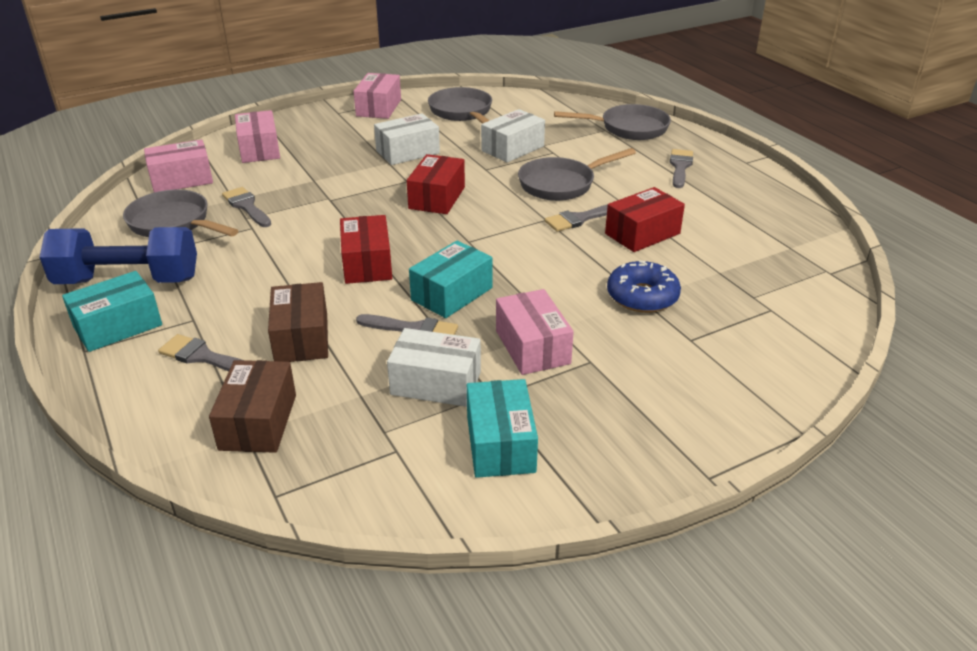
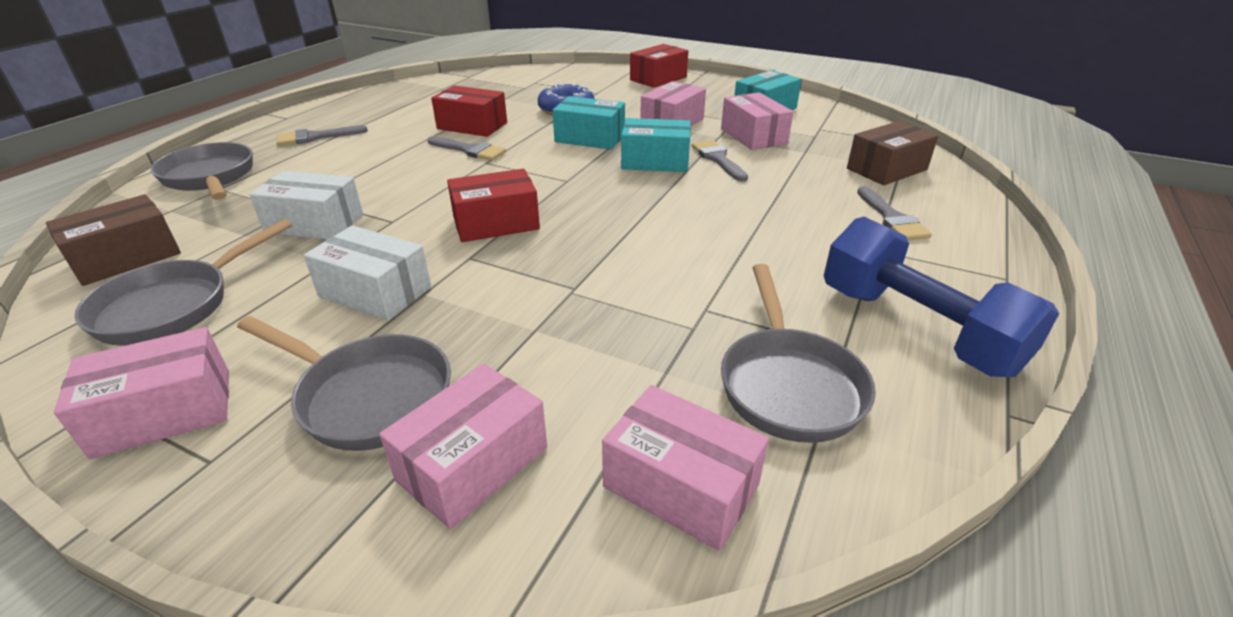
camera: 125 degrees left, 0 degrees up
(118, 326) = (958, 282): turquoise box -> turquoise box (590, 138)
(246, 206) = (668, 345): grey brush -> none
(301, 338) = (799, 192): brown box -> brown box (126, 258)
(367, 263) = (667, 208): red box -> red box (658, 78)
(436, 383) = (753, 136): white box -> pink box
(561, 184) = (400, 174): grey pan -> grey pan (368, 396)

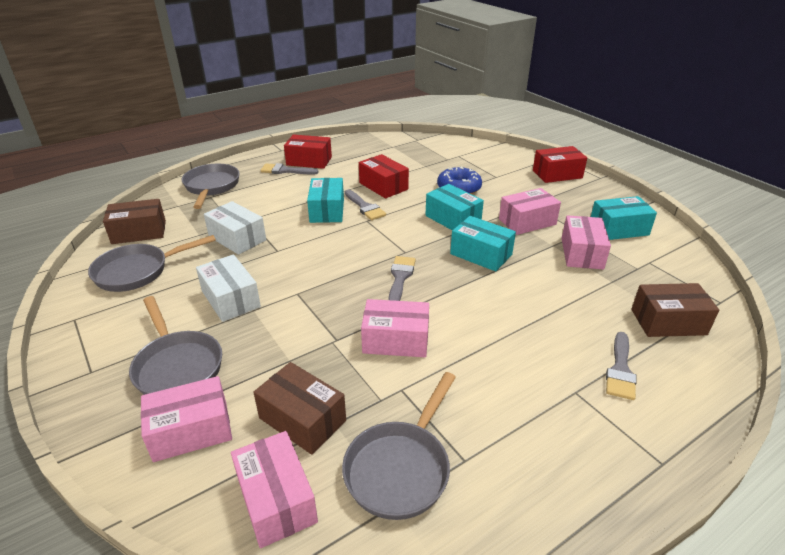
camera: 30 degrees right, 0 degrees up
(164, 412) = (93, 335): pink box -> pink box (395, 340)
(421, 164) = (327, 210): none -> turquoise box
(496, 223) = (332, 272): red box -> red box (309, 161)
(620, 385) = (302, 419): none -> brown box
(718, 159) = (531, 267): grey brush -> grey brush (400, 277)
(916, 328) = (535, 470): blue dumbbell -> none

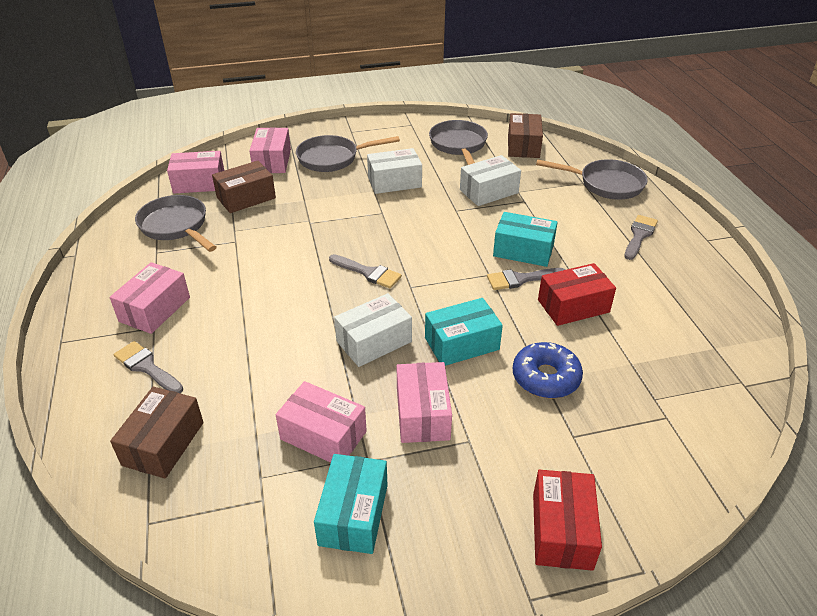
camera: 110 degrees right, 5 degrees up
(309, 161) = (667, 257): red box -> none
(395, 340) = (286, 250): pink box -> pink box (155, 309)
(481, 254) = (374, 341): turquoise box -> white box

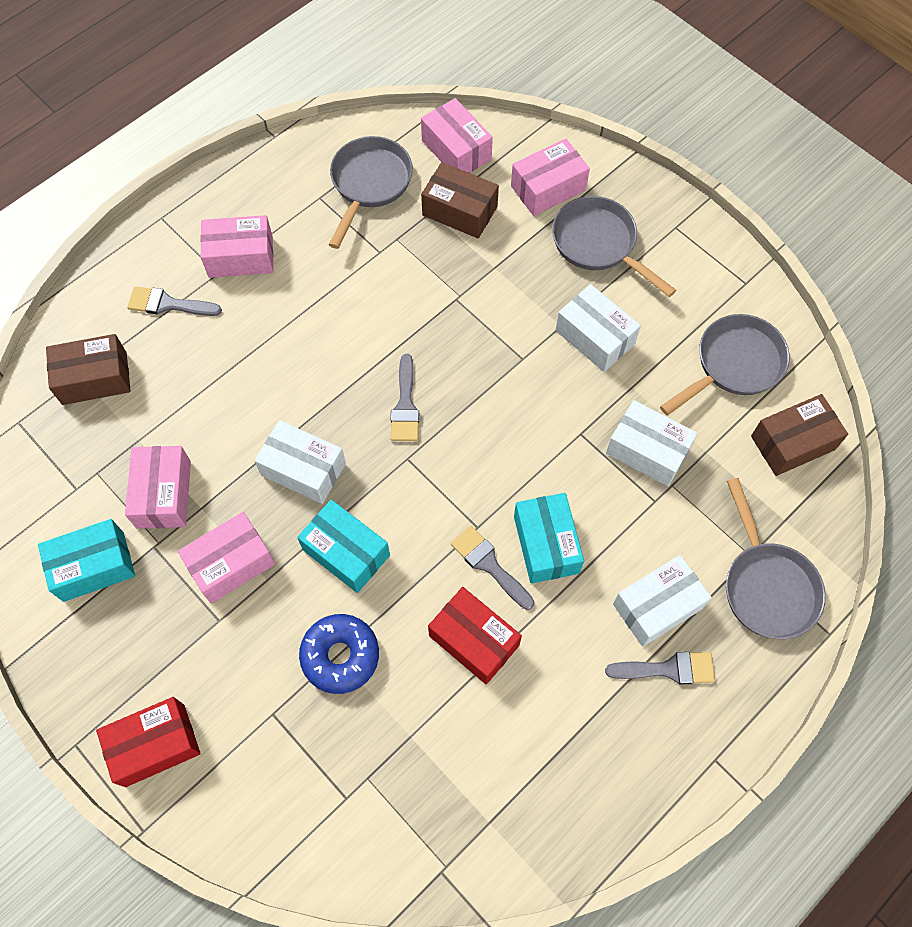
camera: 60 degrees right, 25 degrees up
(147, 367) = (168, 304): grey brush -> grey brush turned 90 degrees counterclockwise
(595, 224) = (657, 606): none -> white box

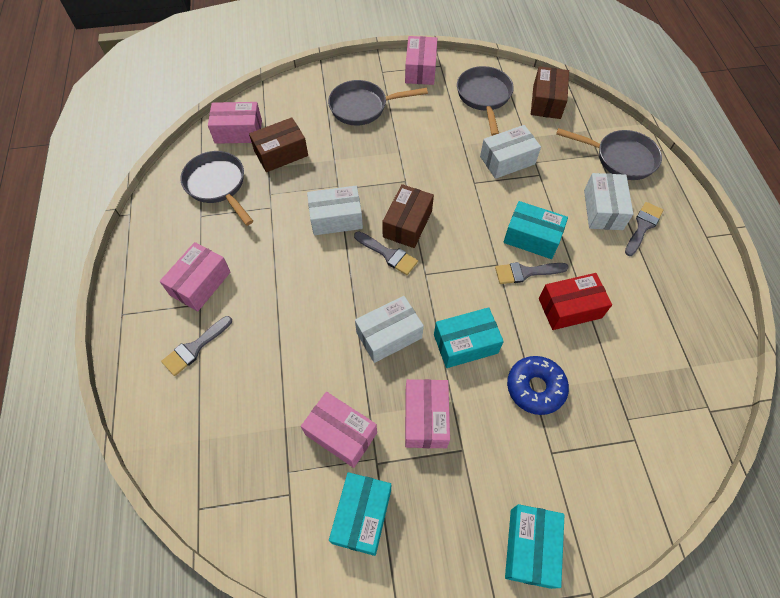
camera: 55 degrees left, 5 degrees down
(94, 378) = (210, 431): brown box -> brown box (407, 224)
(155, 745) = (530, 547): red box -> turquoise box
(548, 188) = (306, 107): pink box -> pink box (420, 70)
(594, 337) = (419, 142): white box -> white box (336, 218)

